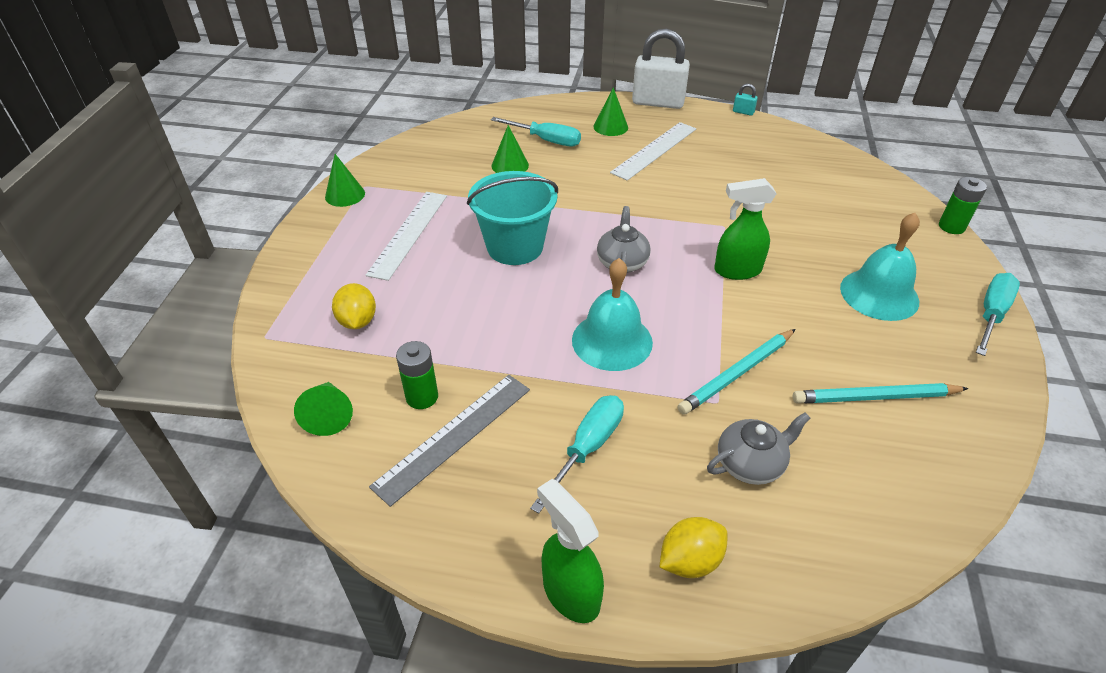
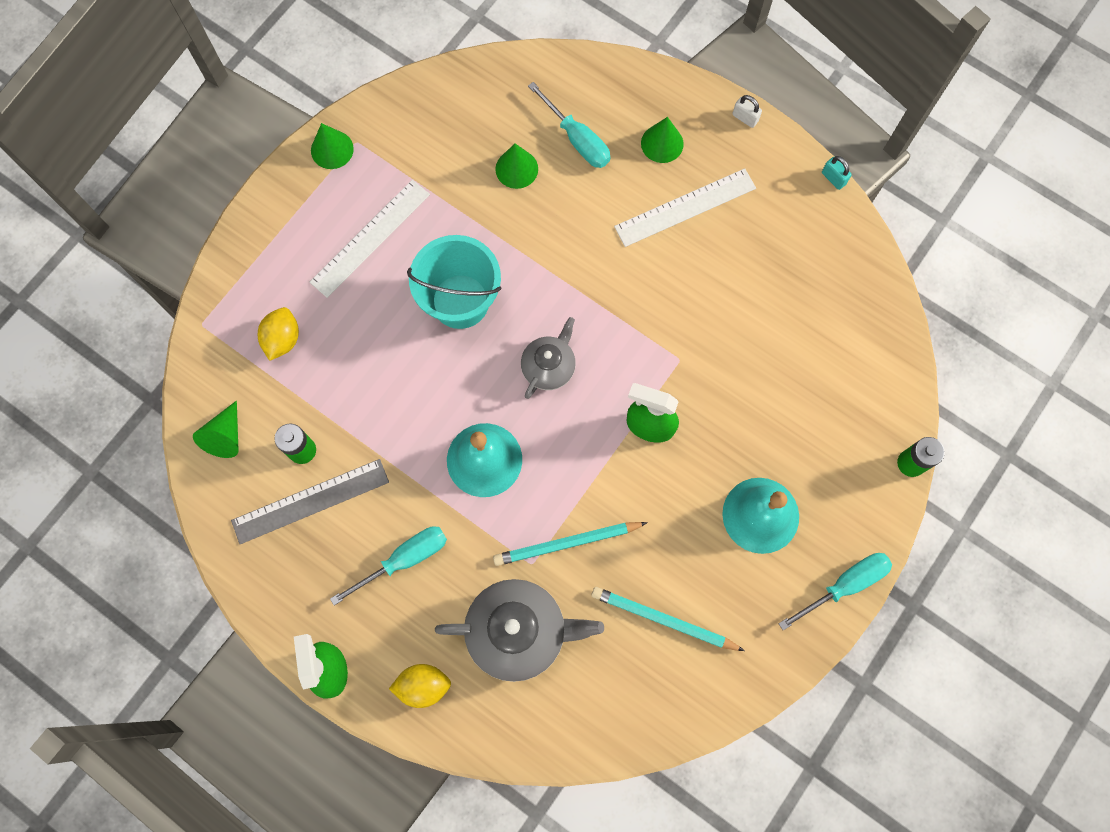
camera: 25 degrees right, 30 degrees up
(658, 102) = (745, 118): white padlock -> white padlock, size x0.40
(750, 463) = (518, 631): grey teapot -> grey teapot, size x1.70

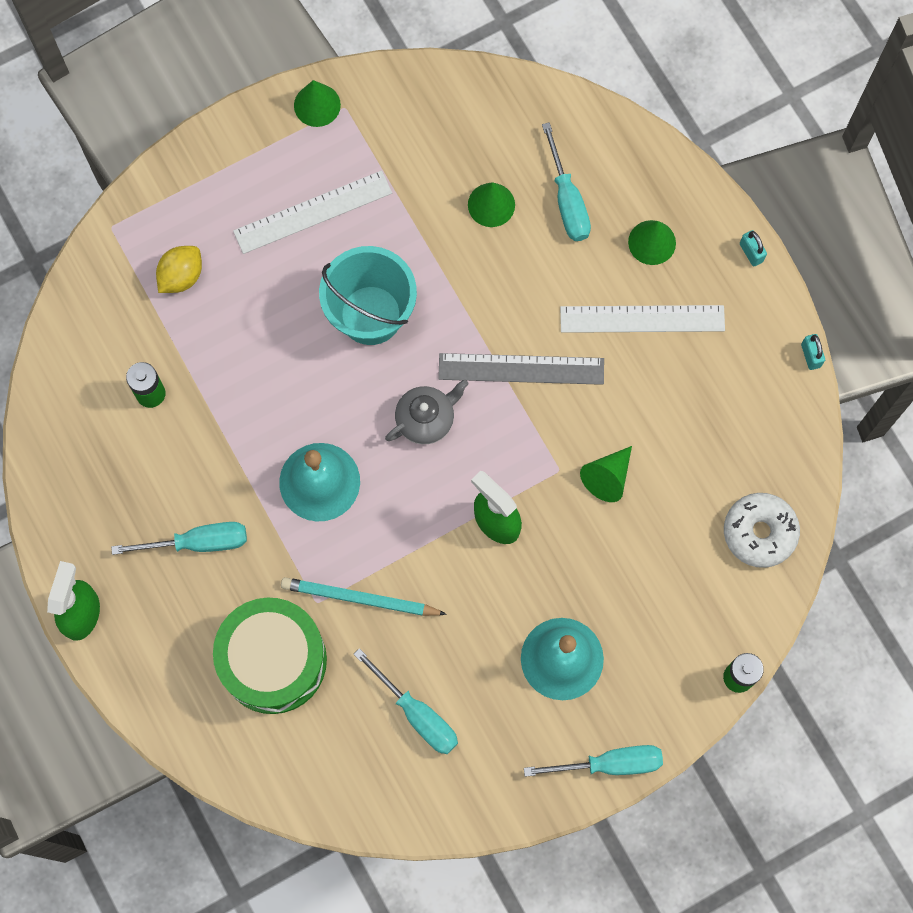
camera: 25 degrees right, 0 degrees up
(225, 436) = (85, 347): green cone -> green cone (607, 477)
(310, 501) = (136, 446): grey ruler -> grey ruler (521, 369)
(423, 686) = (160, 669): yellow lemon -> none
(518, 631) = (273, 660): grey teapot -> green drum
(663, 619) = (417, 714): turquoise pencil -> turquoise screwdriver
(745, 118) = (751, 253): white padlock -> turquoise padlock
(866, 337) = (759, 532): none -> white donut

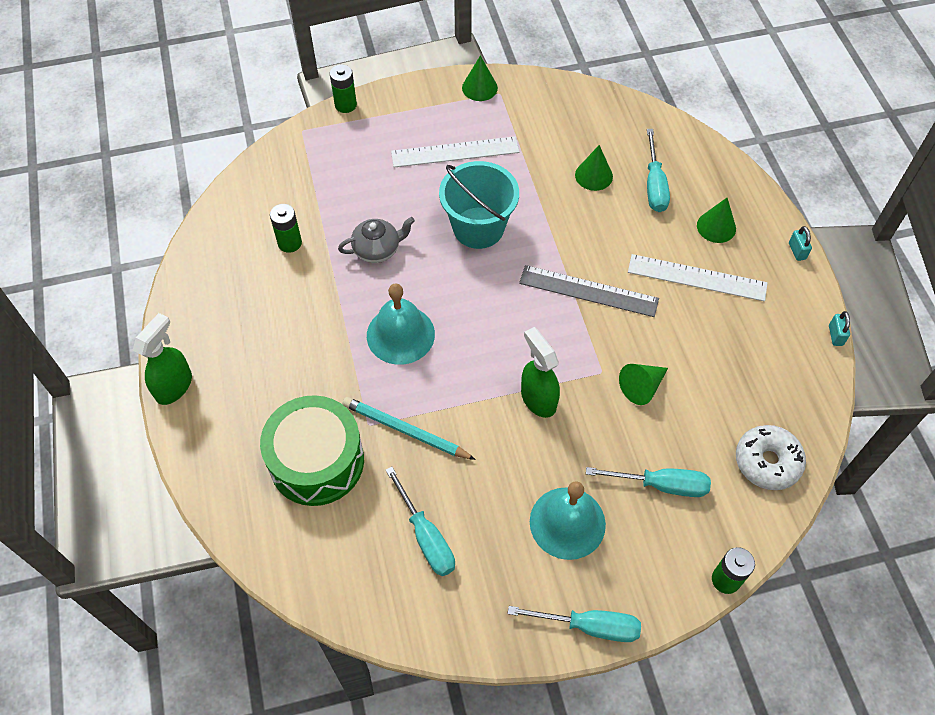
camera: 15 degrees right, 15 degrees down
(154, 174) = (345, 105): none -> green battery
(181, 276) = (342, 172): yellow lemon -> none
(198, 542) = (287, 356): turquoise screwdriver -> turquoise screwdriver (661, 485)
(426, 419) = (501, 309): grey teapot -> grey teapot (377, 249)

